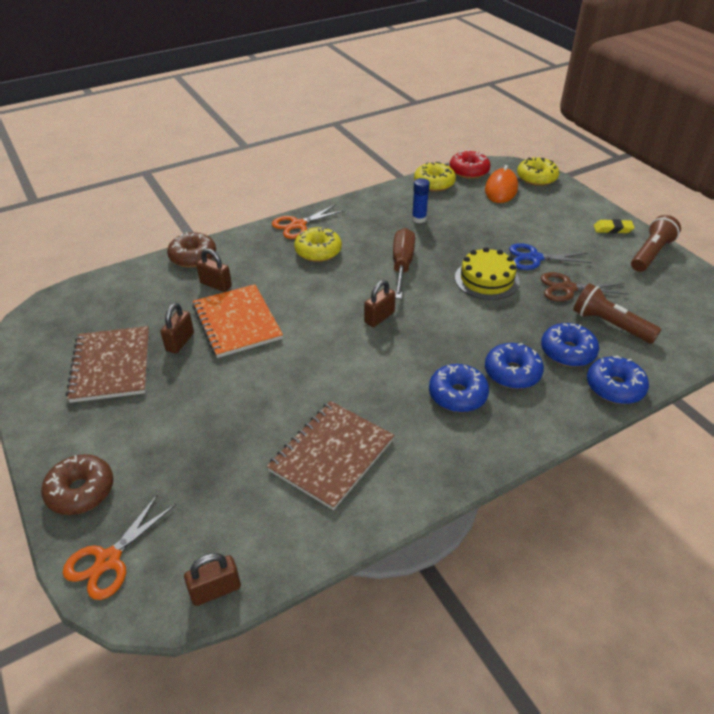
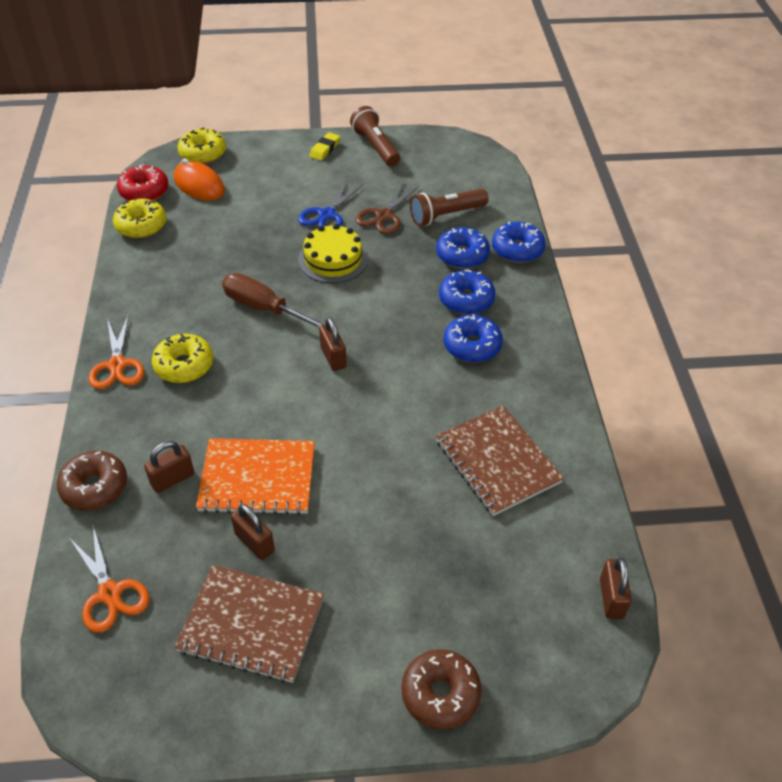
camera: 65 degrees left, 5 degrees up
(108, 560) = (544, 683): orange scissors -> orange scissors (110, 593)
(419, 219) = (196, 264): blue glue stick -> none

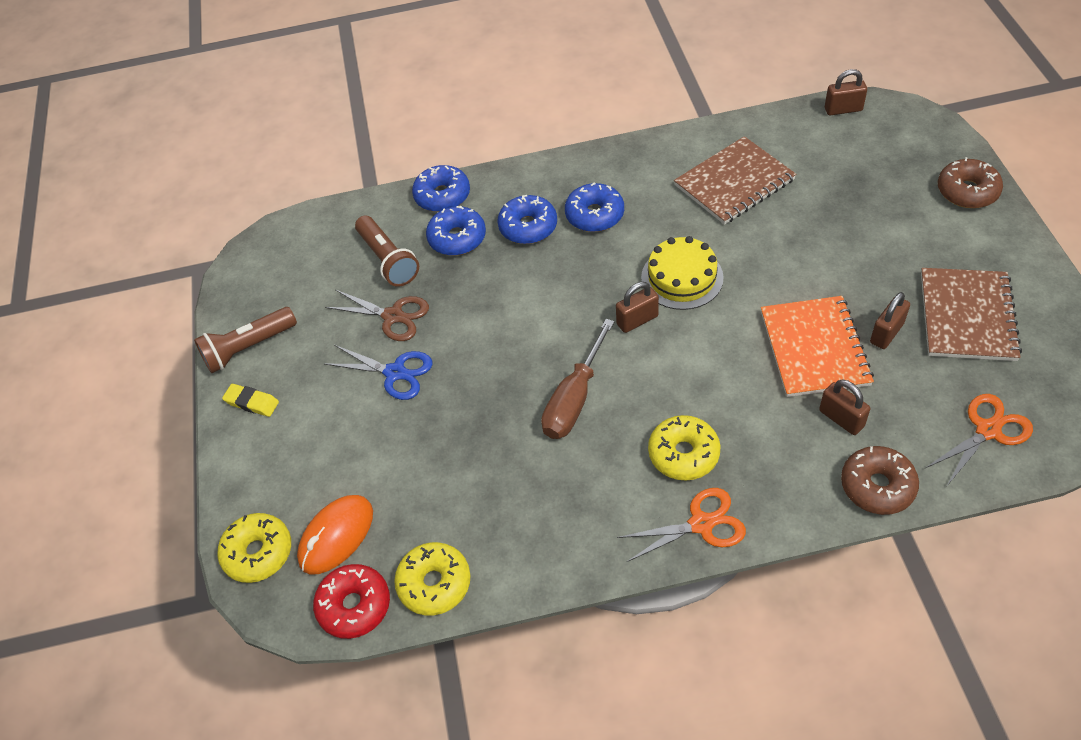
camera: 90 degrees left, 5 degrees up
(333, 259) = (479, 350): yellow cake -> yellow cake (682, 277)

